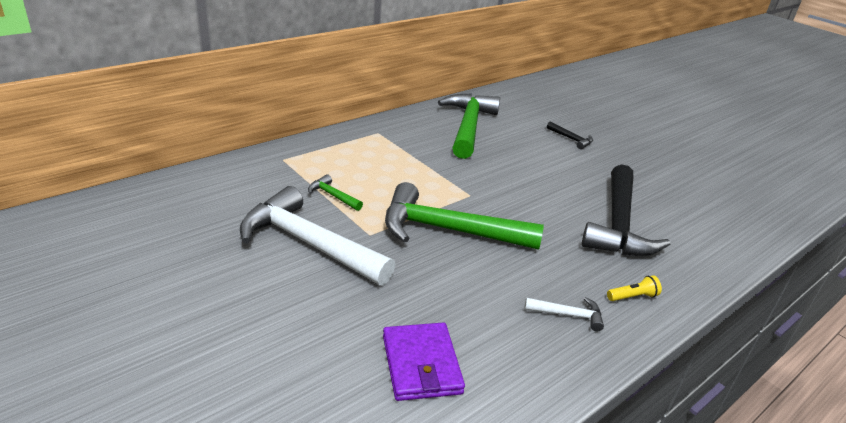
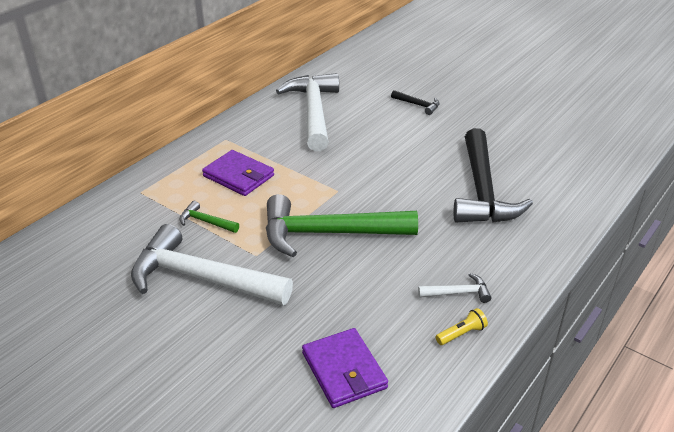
camera: 10 degrees left, 5 degrees up
(379, 164) = (238, 176): none -> purple wallet
(468, 126) = (313, 112): green hammer -> white hammer
(632, 296) = (509, 262): yellow flashlight -> yellow flashlight (461, 333)

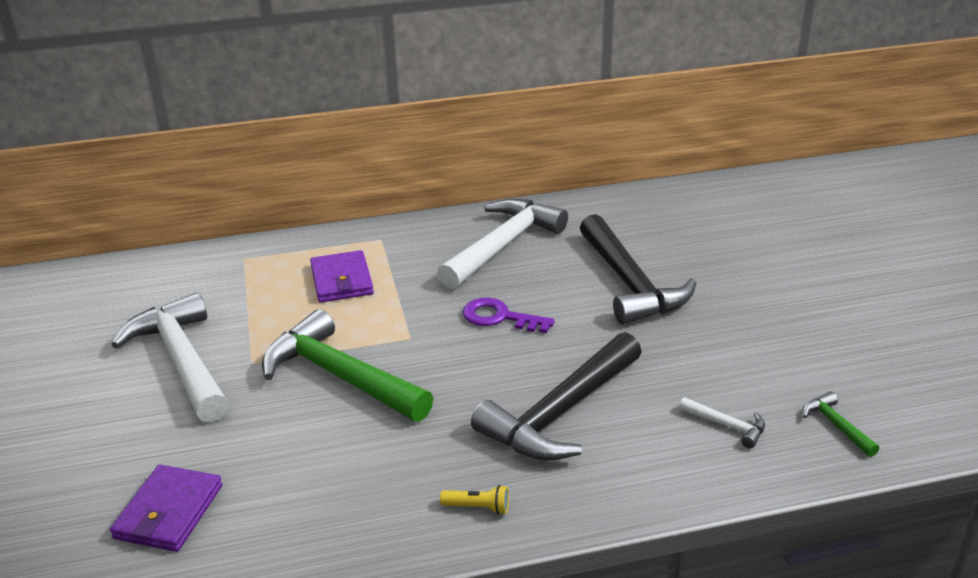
camera: 40 degrees right, 5 degrees down
(206, 221) = (255, 311): green hammer -> green hammer (836, 425)
(374, 155) = (500, 317): none -> purple key
(418, 105) = (630, 284): black hammer -> black hammer, size x2.38
(458, 293) = (372, 505): white hammer -> white hammer (727, 426)
(461, 333) = (315, 546): yellow flashlight -> yellow flashlight (478, 507)

